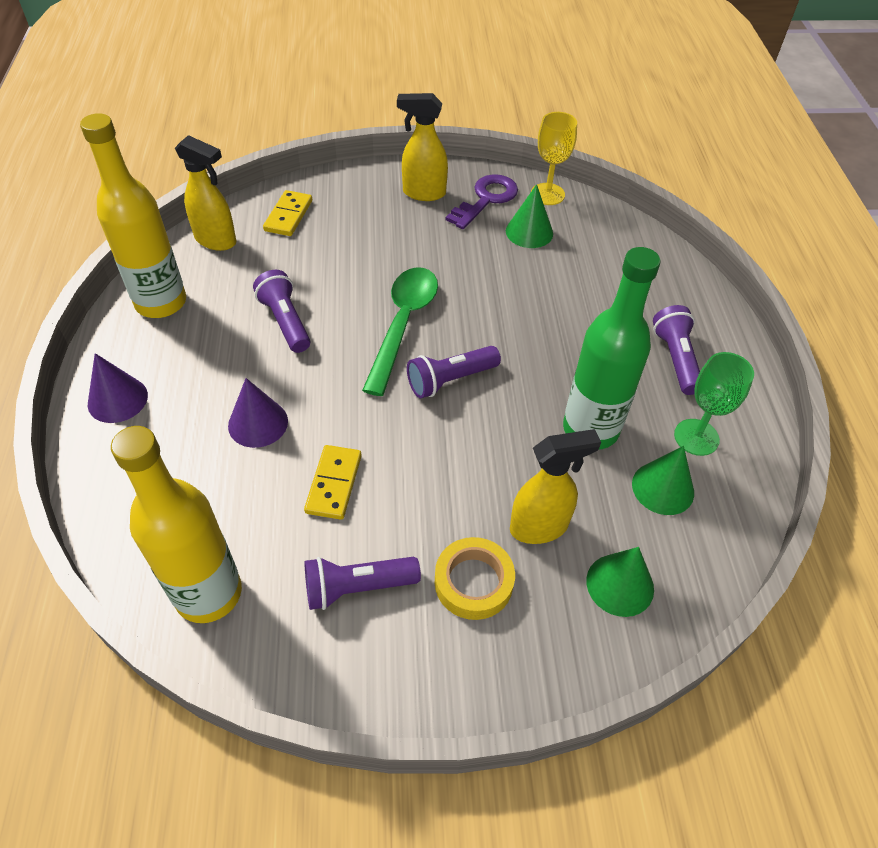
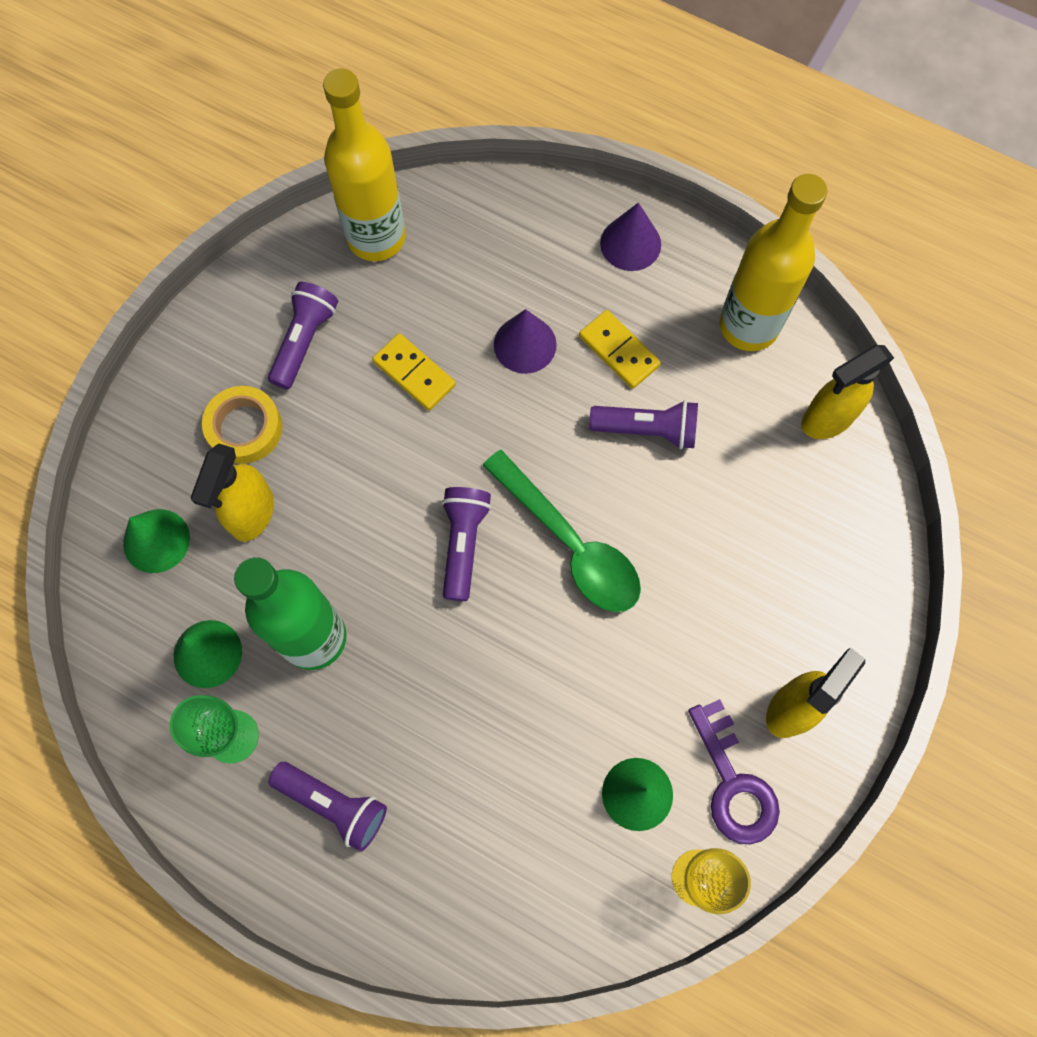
camera: 125 degrees right, 20 degrees up
(288, 215) = (832, 518): yellow domino -> yellow domino (619, 351)

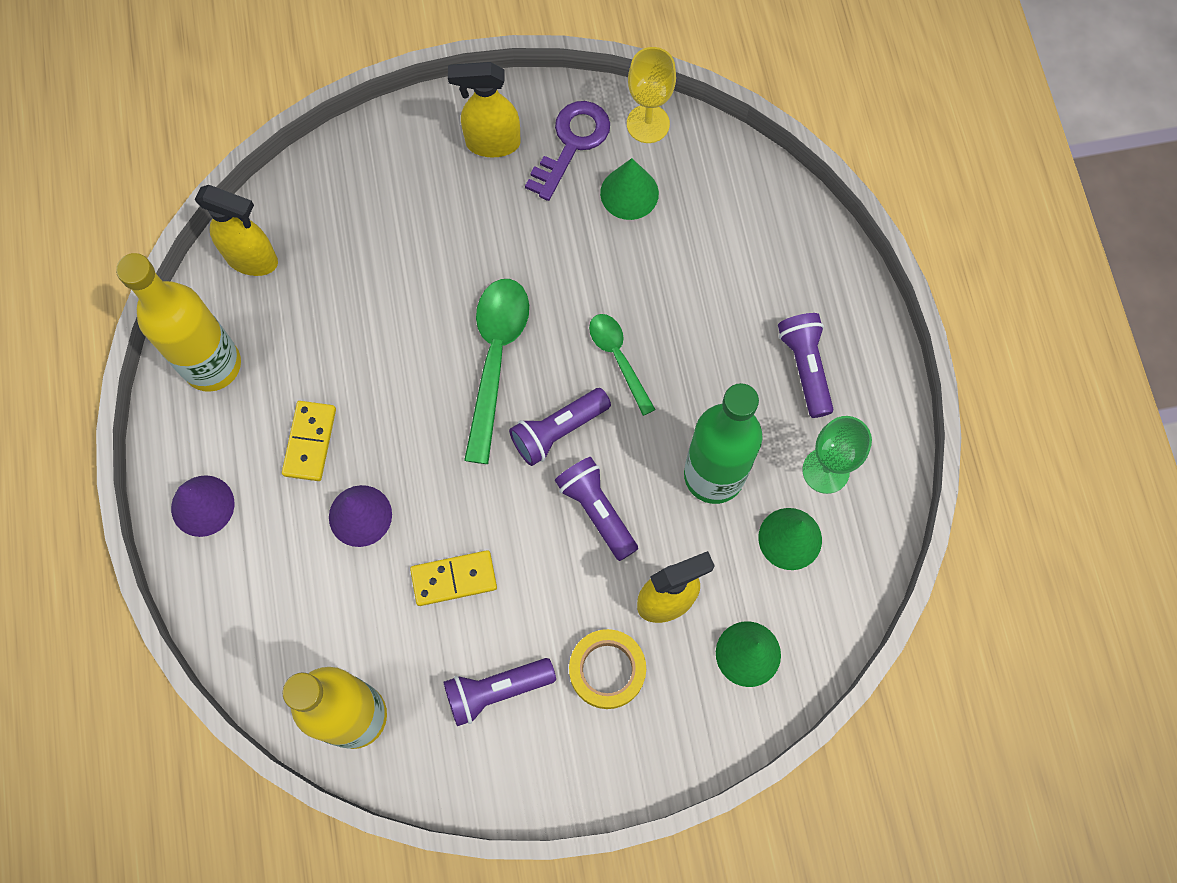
camera: 130 degrees left, 0 degrees up
(414, 374) = (454, 579): yellow domino -> yellow domino turned 75 degrees clockwise
(484, 646) = (618, 358): none -> green spoon
(647, 430) = (361, 373): purple flashlight -> purple flashlight (597, 511)

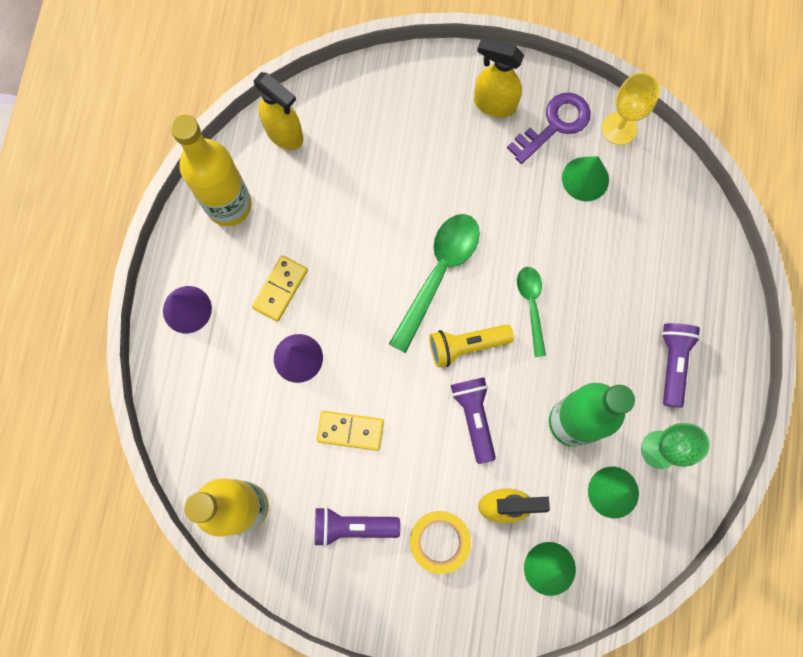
camera: 20 degrees right, 5 degrees up
(558, 431) = (466, 346): purple flashlight -> yellow flashlight

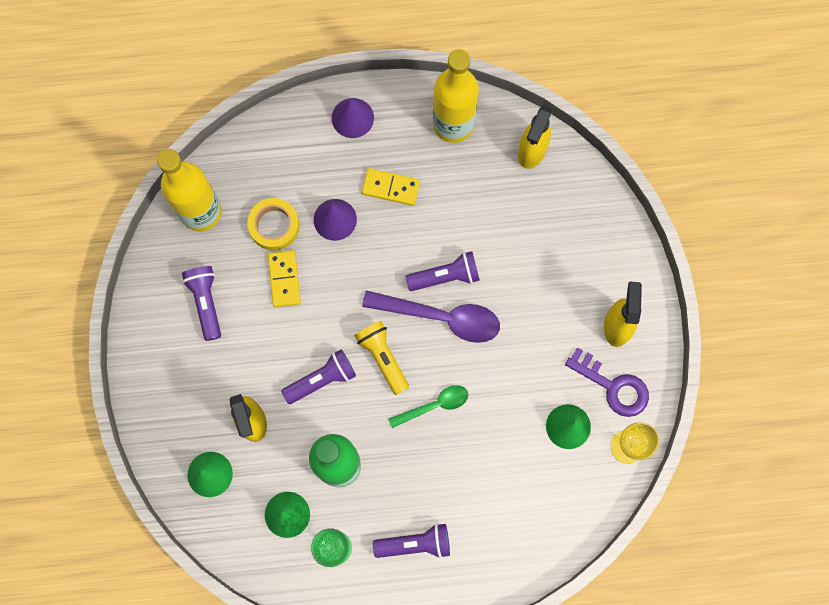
camera: 75 degrees right, 0 degrees up
(395, 257) = (445, 276): none -> purple flashlight
(439, 273) = (441, 317): green spoon -> purple spoon
(439, 541) = (210, 376): yellow tape -> yellow tape (274, 226)

